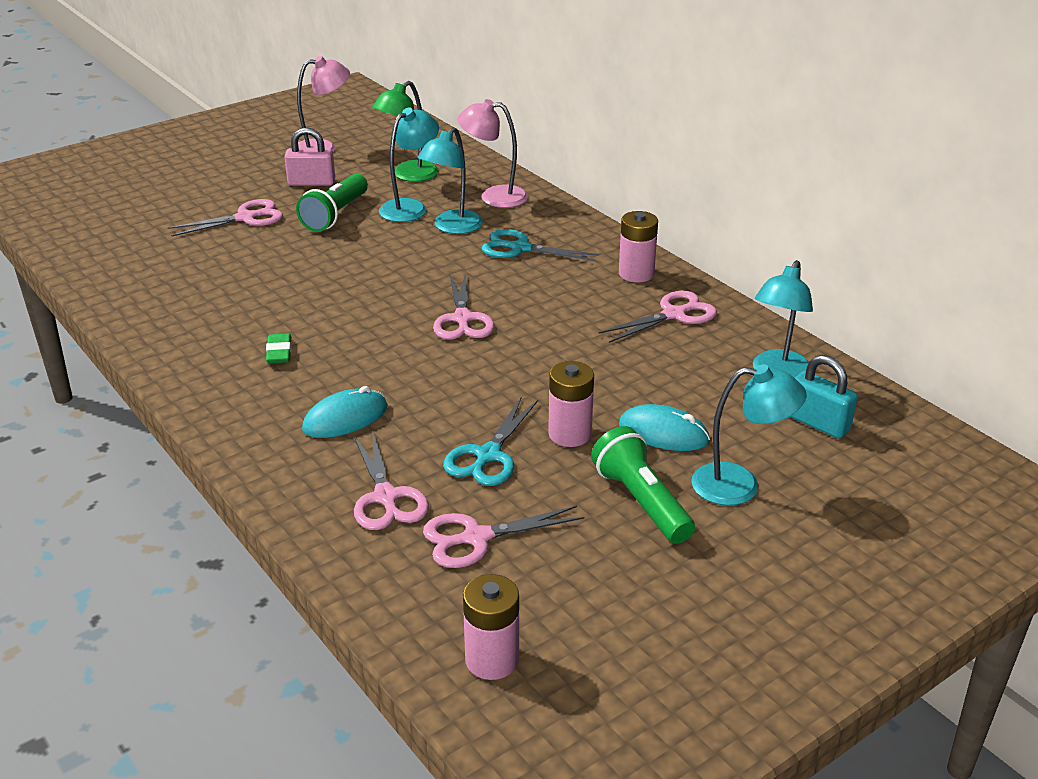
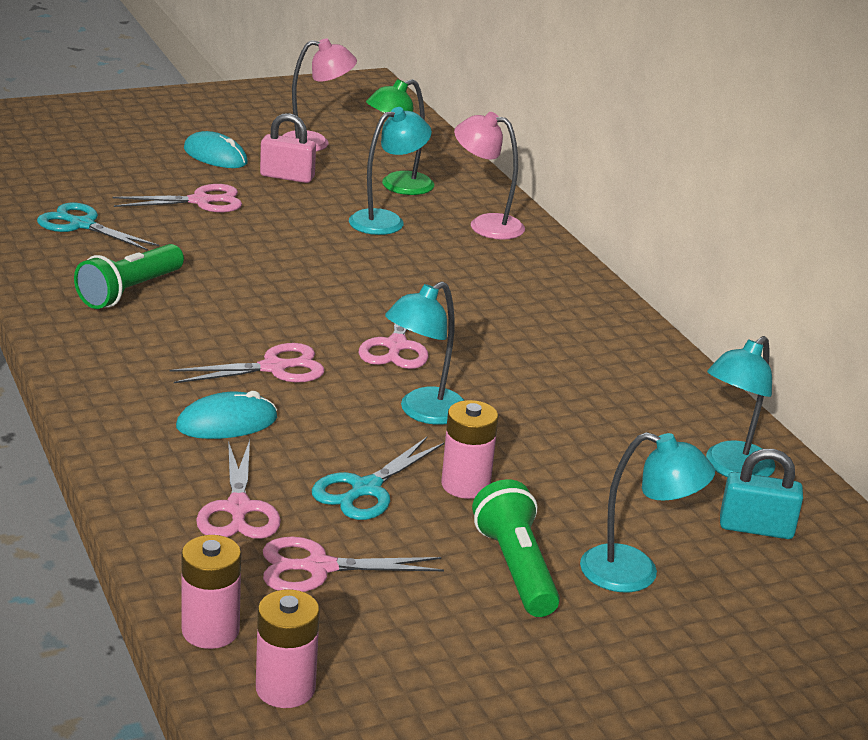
camera: 10 degrees right, 5 degrees down
(279, 352) = (182, 344): green eraser -> none
(335, 215) = (300, 215): green flashlight -> green flashlight (130, 292)
(452, 227) = (424, 249): turquoise lamp -> turquoise lamp (423, 412)
(520, 248) = (492, 284): turquoise scissors -> turquoise scissors (82, 225)
(636, 274) = (614, 334): pink battery -> pink battery (210, 630)
(663, 433) = (572, 504): turquoise mouse -> turquoise mouse (215, 156)
(674, 314) = (639, 384): pink scissors -> pink scissors (274, 368)
(818, 423) = (756, 528): turquoise padlock -> turquoise padlock turned 45 degrees counterclockwise

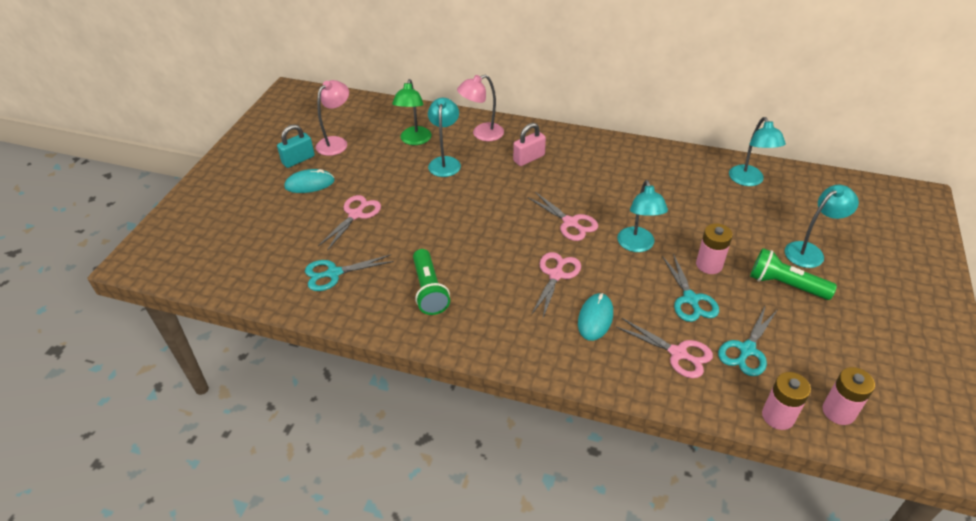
camera: 45 degrees left, 15 degrees up
(287, 177) = (362, 171): pink padlock -> pink padlock (529, 158)
(319, 567) = (747, 350): pink scissors -> turquoise scissors
(756, 528) = (796, 199): turquoise padlock -> turquoise padlock (298, 160)

